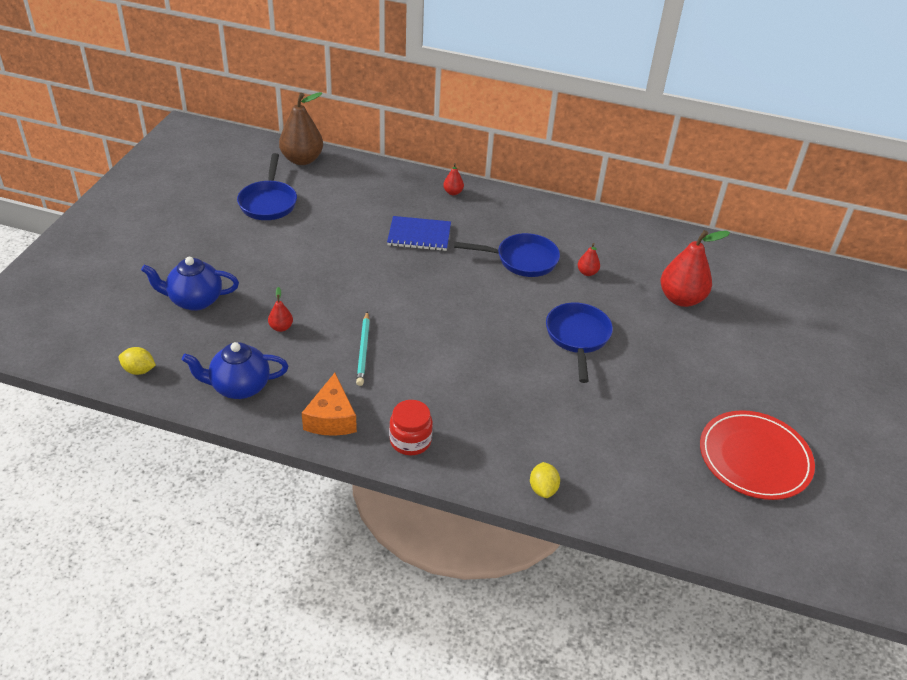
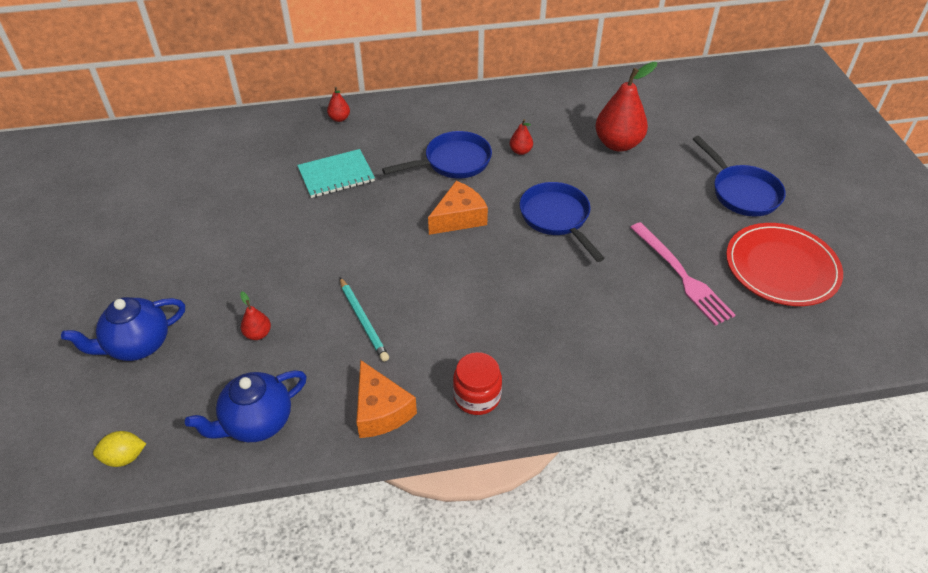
camera: 25 degrees left, 5 degrees up
(268, 202) = (150, 200): blue pan -> blue pan (742, 192)
(302, 159) = (156, 140): brown pear -> none
(419, 235) = (336, 175): blue notebook -> turquoise notebook
(494, 305) = (459, 218): none -> orange cheese
(543, 489) = (633, 385): yellow lemon -> none
(653, 425) = (681, 275): none -> pink fork

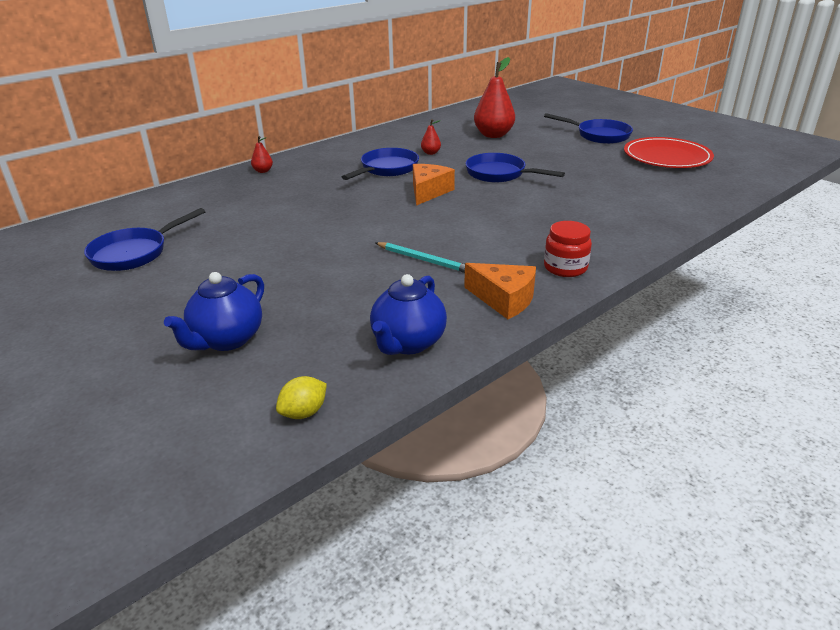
camera: 30 degrees left, 15 degrees down
(155, 199) = (134, 253): none -> blue pan
(258, 334) = (340, 295): red pear -> none
(336, 175) = (298, 197): turquoise notebook -> none
(681, 275) = (615, 175): pink fork -> none

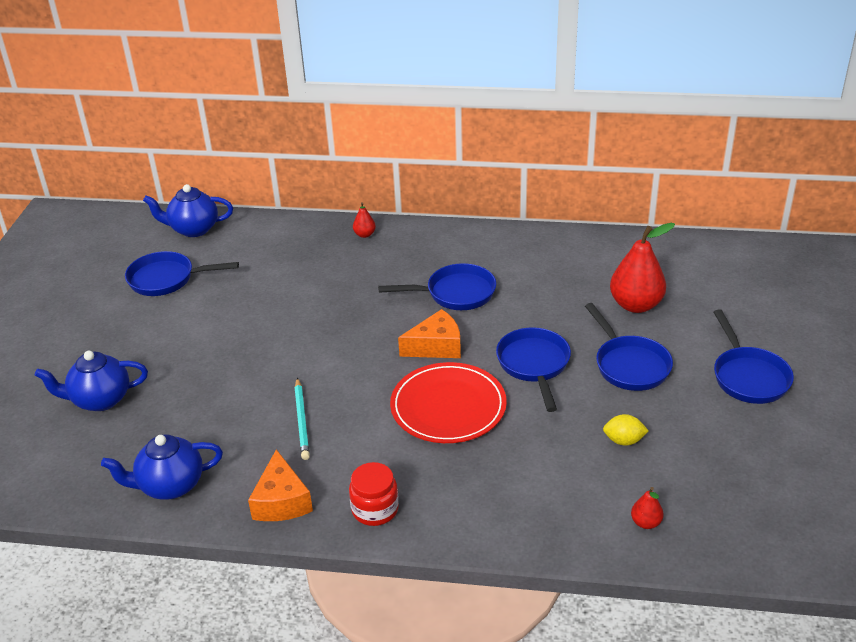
camera: 50 degrees right, 5 degrees up
(99, 221) = (193, 229): none -> blue teapot
(304, 413) = (51, 488): yellow lemon -> yellow lemon (624, 441)
(431, 153) = (529, 295): red pear -> red pear (646, 523)
(543, 154) = (629, 365): none -> blue pan
(667, 157) = (752, 459): red plate -> red plate (448, 406)

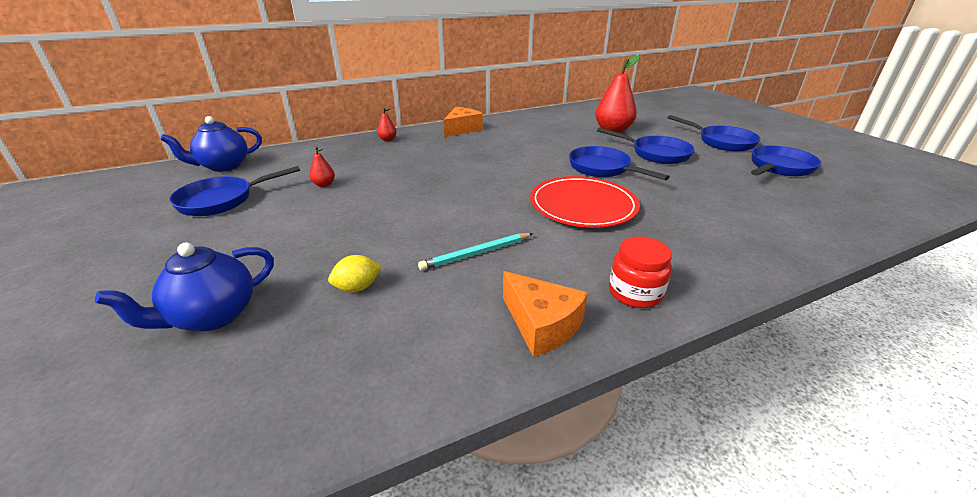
camera: 35 degrees left, 5 degrees down
(170, 485) = (394, 366): blue teapot -> none
(302, 421) = (476, 253): turquoise pencil -> turquoise pencil turned 105 degrees clockwise
(436, 346) = (522, 177): orange cheese -> orange cheese (462, 129)
(455, 293) = (495, 150): blue pan -> blue pan (779, 167)
(624, 441) = (719, 186): yellow lemon -> yellow lemon (357, 287)
(646, 523) = (813, 222): red pear -> red pear (324, 184)

